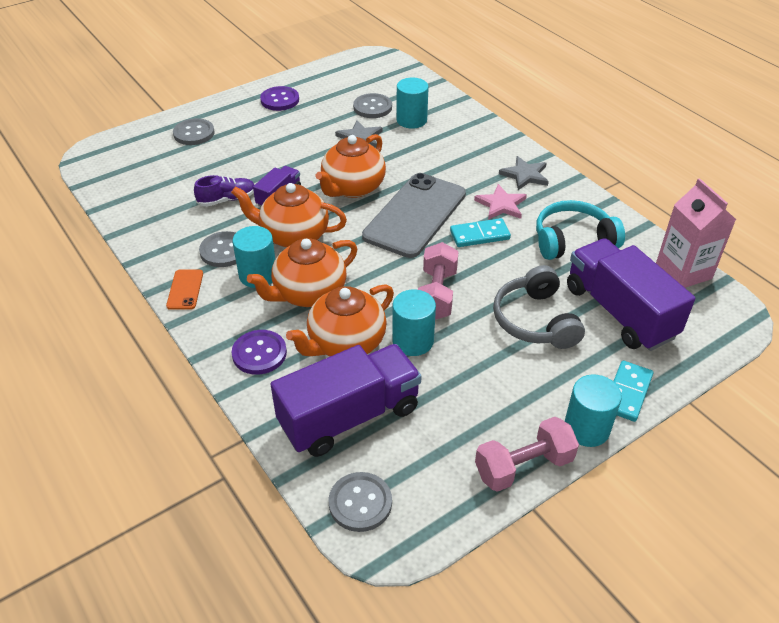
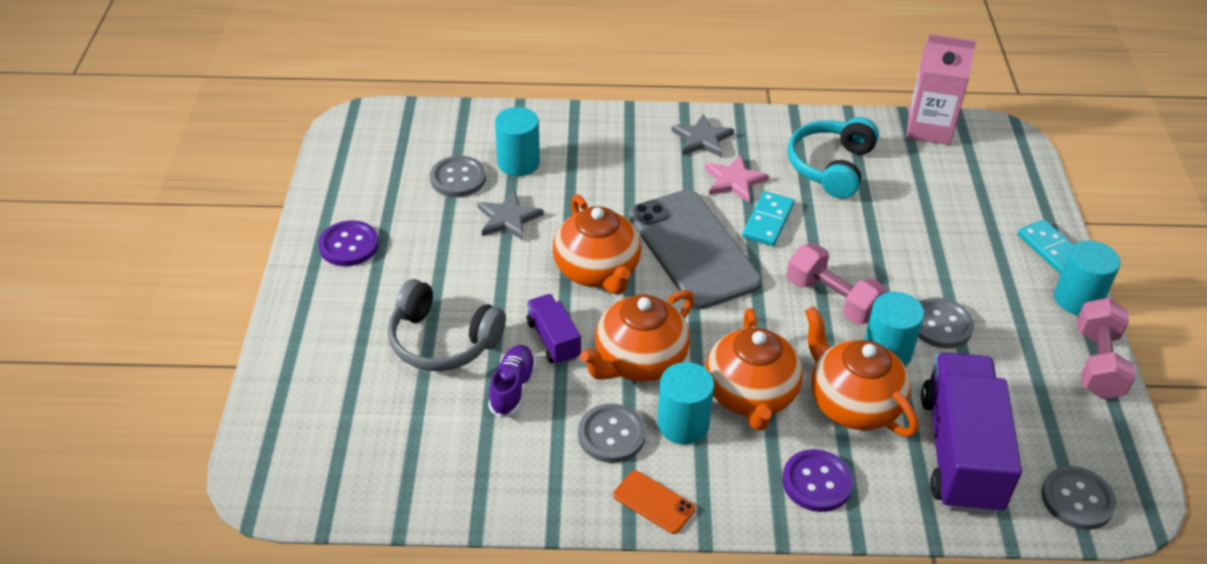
camera: 55 degrees left, 0 degrees up
(194, 133) = (331, 357): grey button -> grey button (941, 325)
(345, 343) = (852, 404): orange teapot -> orange teapot turned 150 degrees clockwise
(535, 320) = (922, 253): grey headphones -> grey headphones (443, 340)
(619, 312) = (951, 196): purple truck -> none

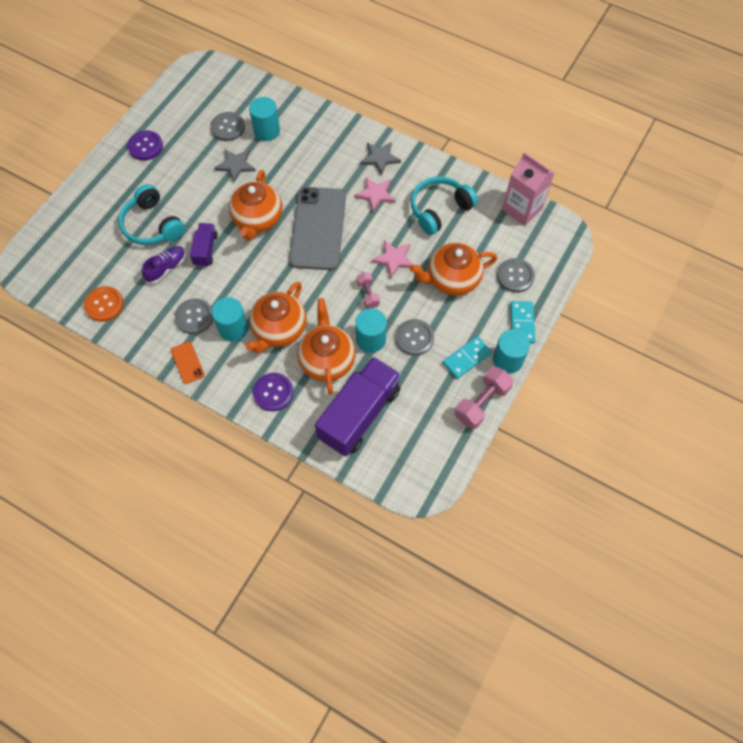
camera: 30 degrees right, 20 degrees up
(443, 340) = (152, 225): grey headphones -> turquoise headphones
(451, 481) = (104, 304): none -> orange button
(639, 361) = (238, 282): orange teapot -> orange teapot (452, 279)
(768, 221) = (373, 229): turquoise domino -> turquoise domino (467, 358)
(827, 244) = (394, 259): none -> pink star
(832, 299) = (368, 294): pink dumbbell -> pink dumbbell, size x0.58
(1077, 499) = (397, 470): grey button -> grey button (515, 276)

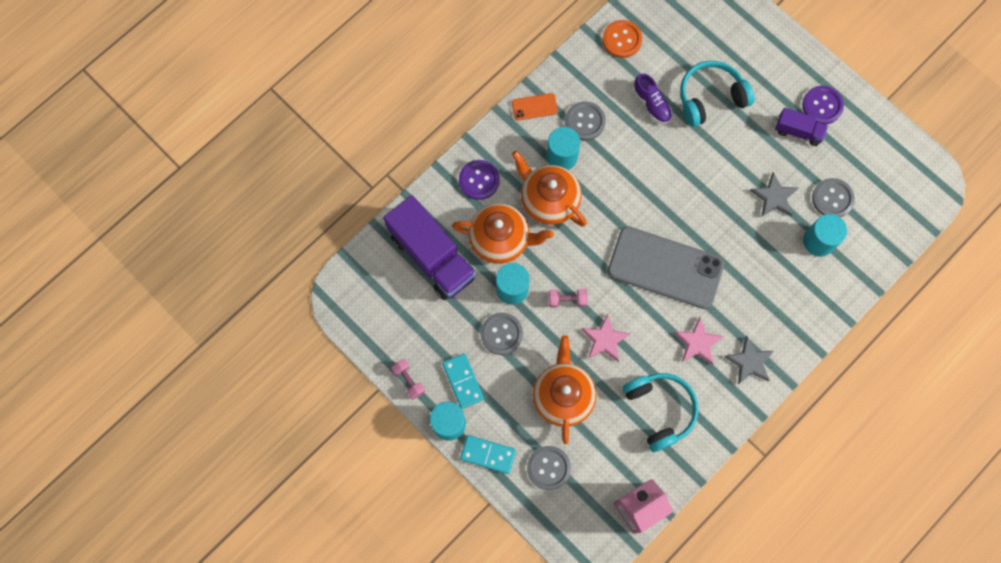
camera: 105 degrees right, 10 degrees up
(205, 250) = (665, 146): purple truck -> purple truck (798, 131)
(257, 219) = (693, 206): orange teapot -> none
(481, 403) = (409, 380): pink dumbbell -> pink dumbbell, size x0.58

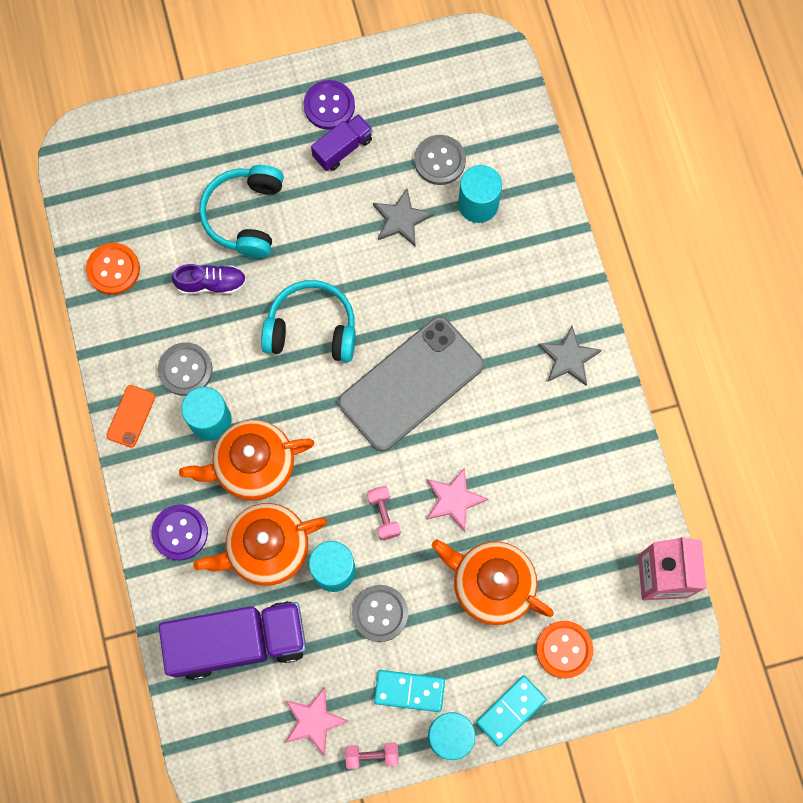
camera: 60 degrees left, 0 degrees up
(500, 239) = (267, 549): orange teapot -> orange teapot turned 150 degrees counterclockwise
(548, 468) = (564, 649): grey button -> orange button
(567, 300) = (384, 515): pink dumbbell -> pink dumbbell turned 45 degrees counterclockwise
(659, 410) = (567, 487): turquoise headphones -> turquoise headphones (311, 329)
(697, 342) = (515, 400): pink star -> pink star (313, 721)

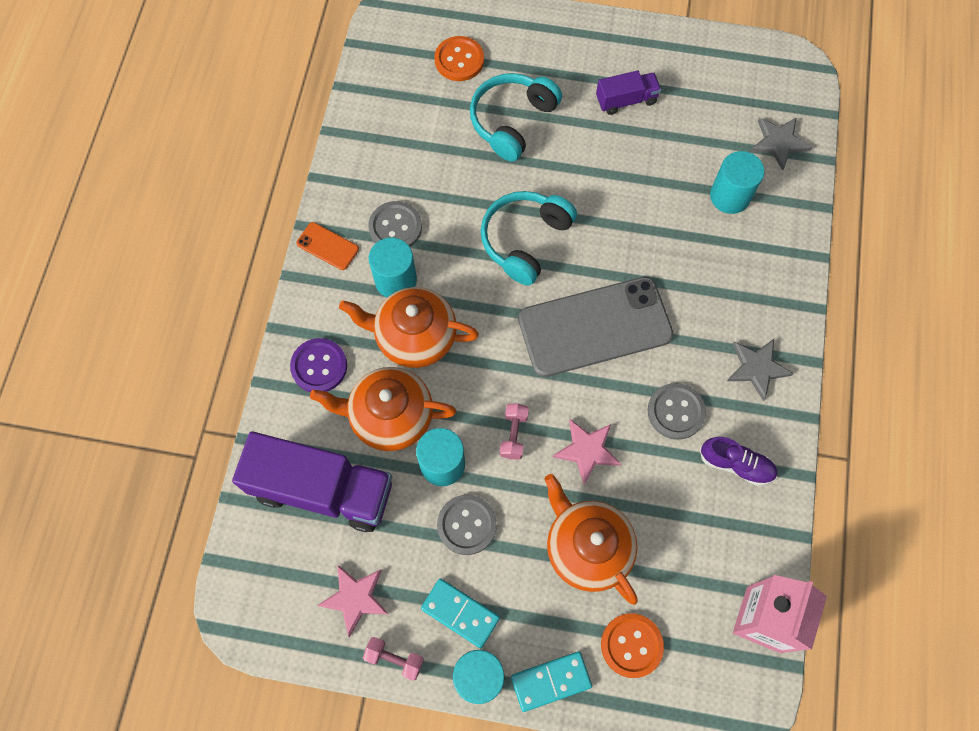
camera: 25 degrees right, 5 degrees down
(113, 269) = (375, 118): orange button -> orange button (459, 60)
(131, 416) = (327, 246): orange phone -> orange phone turned 75 degrees clockwise
(211, 283) = (454, 165): purple shoe -> purple shoe (736, 464)
(311, 329) = (525, 240): turquoise headphones -> turquoise headphones turned 90 degrees counterclockwise
(329, 106) = (630, 61): purple button -> none
(401, 219) = (652, 180): grey star -> grey star (779, 143)
(440, 161) = (710, 145): grey button -> grey button (675, 412)

